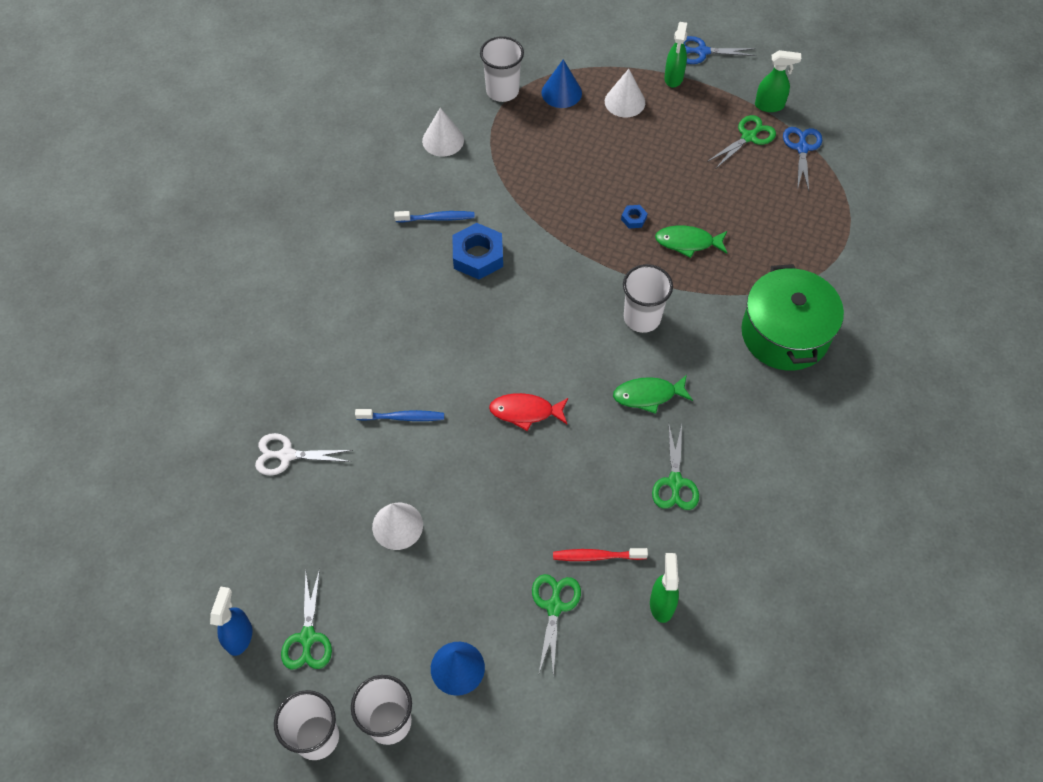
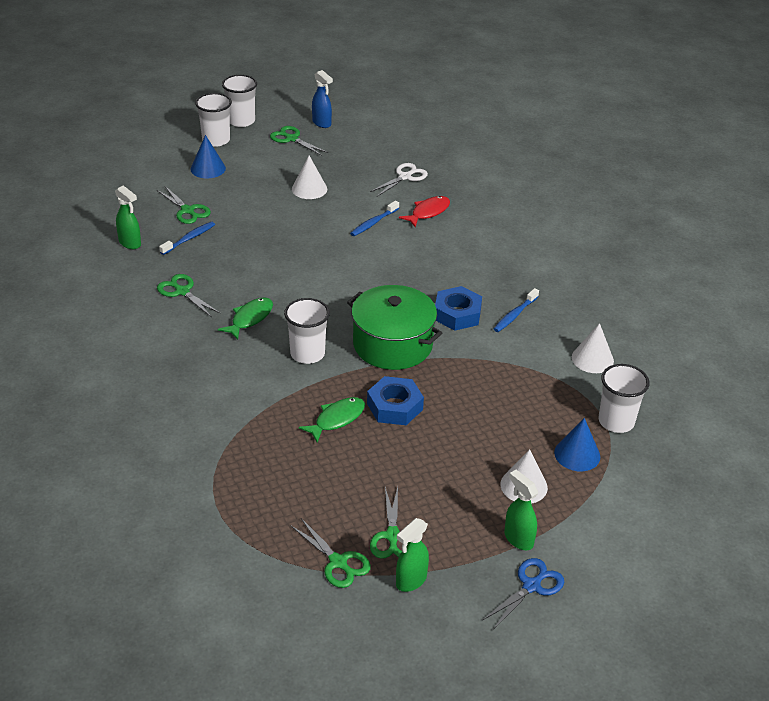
camera: 130 degrees right, 20 degrees down
(525, 412) = (312, 266): red fish -> red fish (428, 212)
(596, 556) = (189, 239): red toothbrush -> blue toothbrush
(633, 219) = (395, 406): blue nut -> blue nut, size x2.14
(785, 334) = (198, 411): green pot -> green pot (392, 344)
(802, 148) = (338, 562): blue scissors -> green scissors

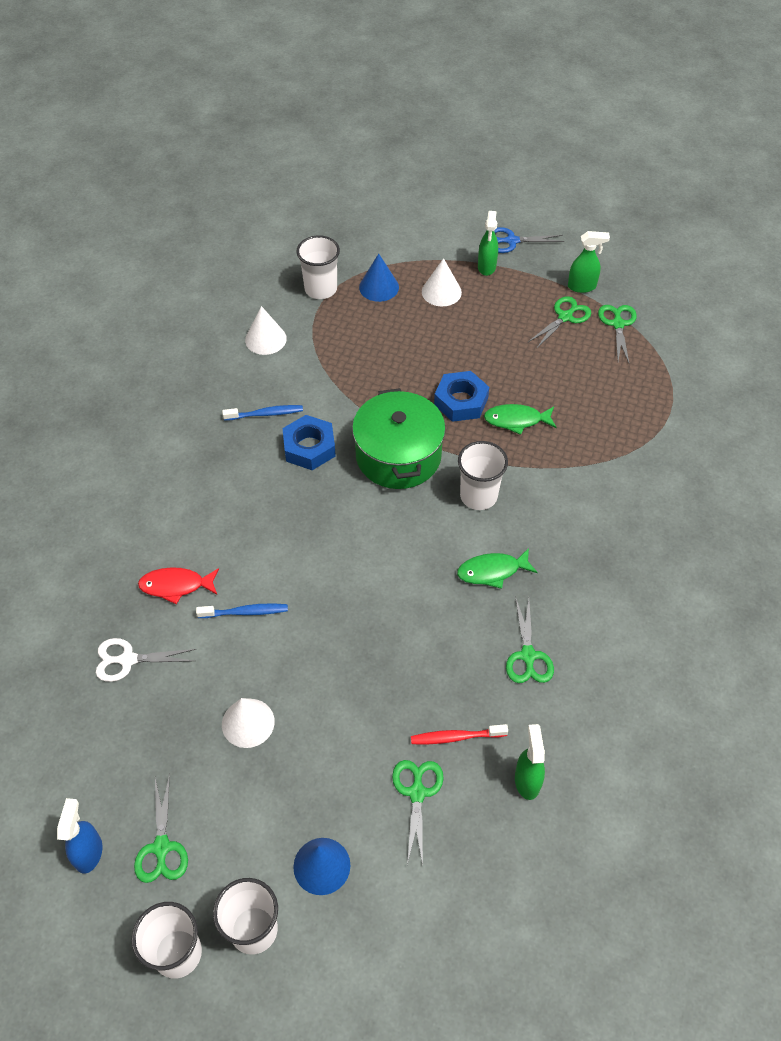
camera: 135 degrees left, 15 degrees up
(189, 239) = (456, 737): blue toothbrush -> red toothbrush

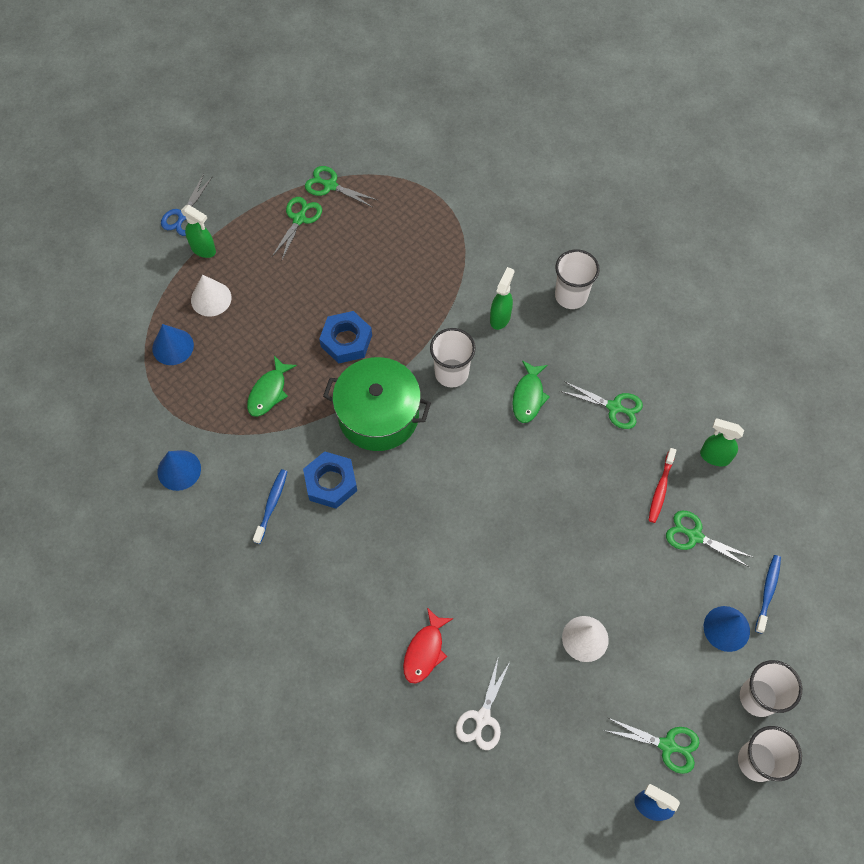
camera: 65 degrees left, 10 degrees up
(245, 612) = (479, 602): blue toothbrush -> blue toothbrush (767, 592)
(265, 339) = (179, 470): white cone -> blue cone
(321, 289) = (144, 397): white cup -> white cup (571, 296)
(516, 420) = (389, 309): green fish -> green fish (269, 392)
(565, 317) = (299, 219): green scissors -> green scissors turned 45 degrees clockwise
(582, 287) = (273, 190): green spray bottle -> green spray bottle (500, 317)

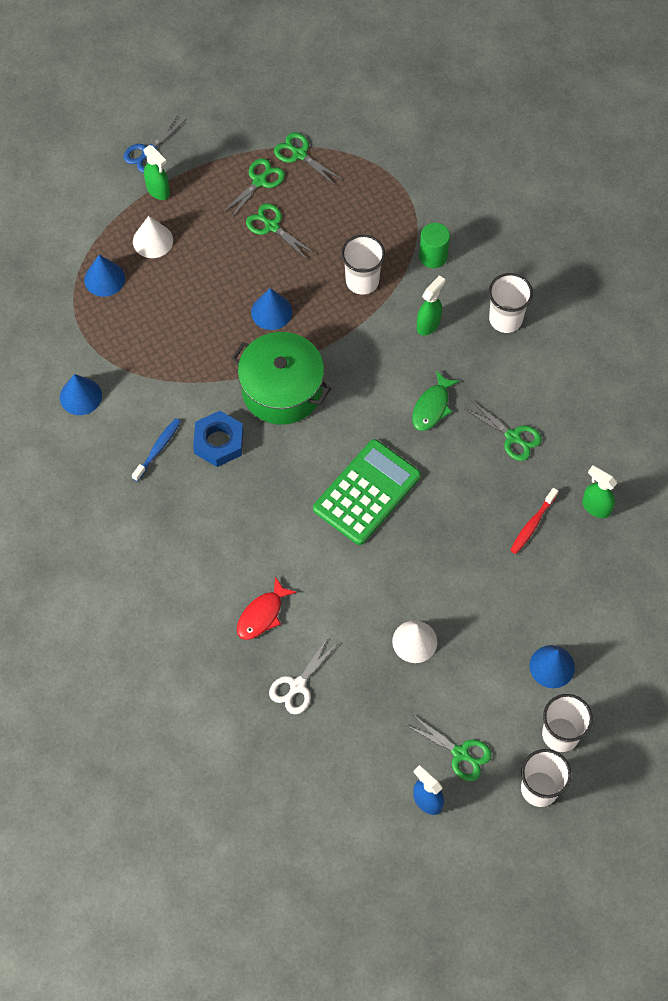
camera: 15 degrees right, 0 degrees up
(269, 392) = (184, 343): green fish -> none
(346, 341) = (271, 312): blue nut -> blue cone
(451, 373) = (364, 366): white cup -> white cup (362, 281)
(484, 252) = (433, 256): none -> green cylinder
(491, 497) = (366, 492): none -> green calculator
(695, 536) = (550, 576): green scissors -> green scissors (272, 226)
(767, 592) = (603, 644): blue toothbrush -> none

